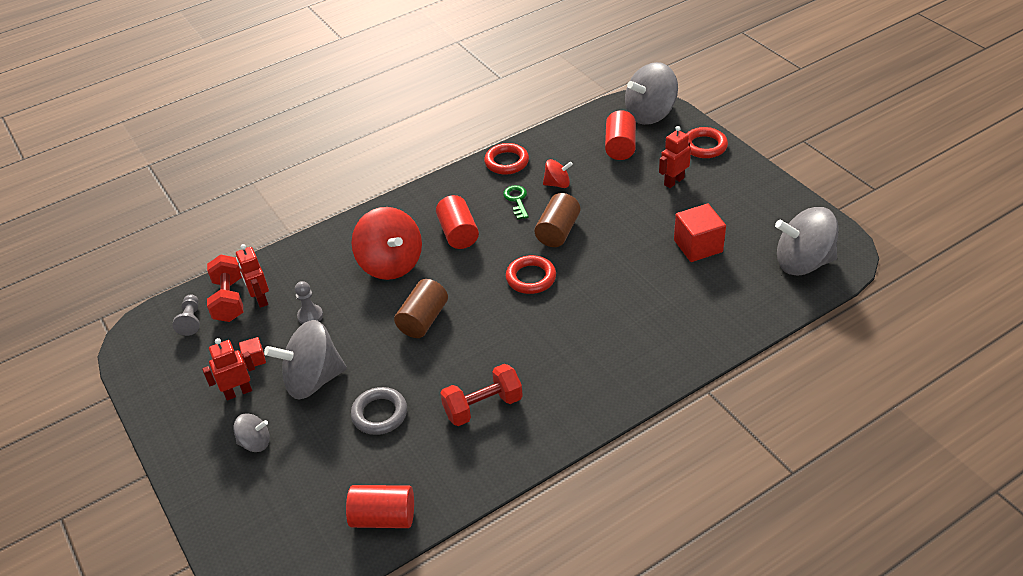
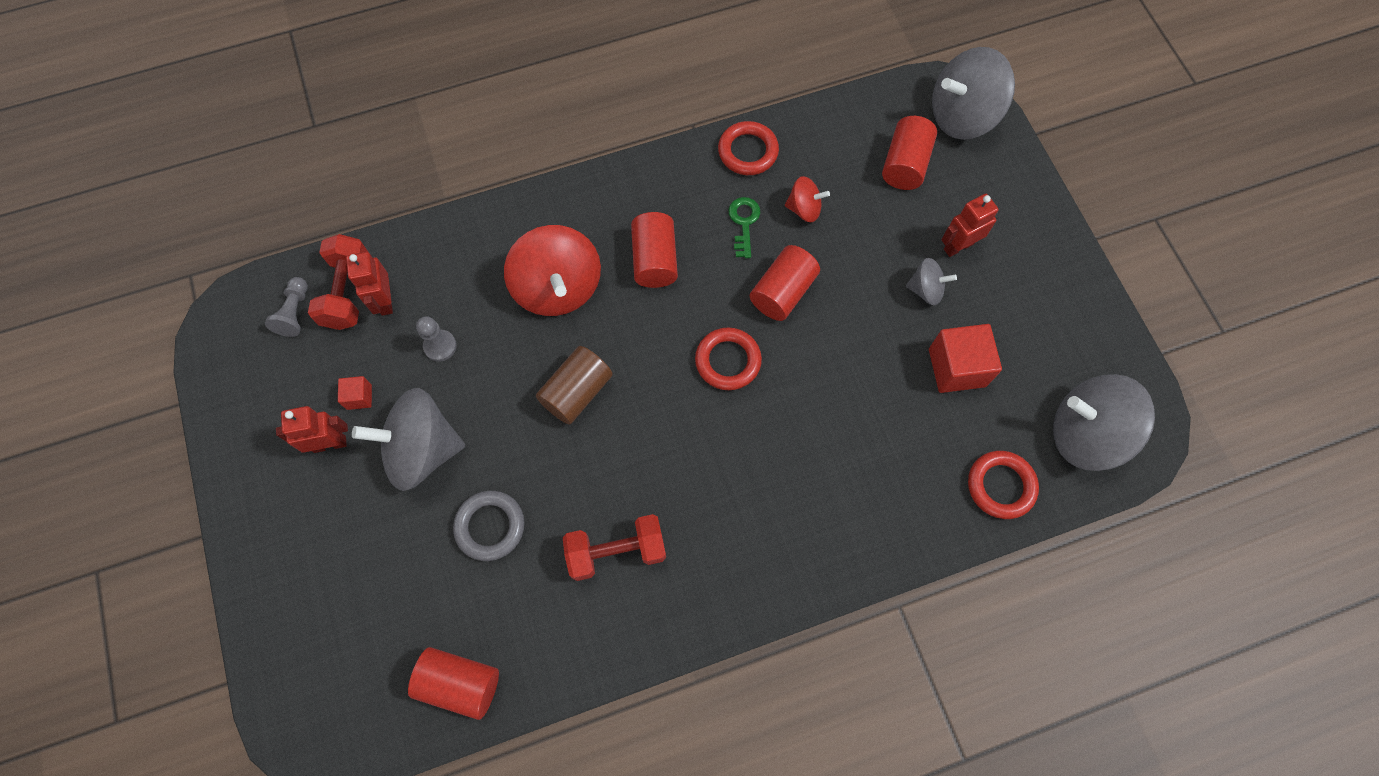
camera: 10 degrees right, 25 degrees up
(255, 442) = (335, 527): grey spinning top -> grey spinning top (925, 290)
(558, 231) = (782, 292): brown cylinder -> red cylinder
(704, 146) = (1018, 194): red ring -> red ring (1000, 486)

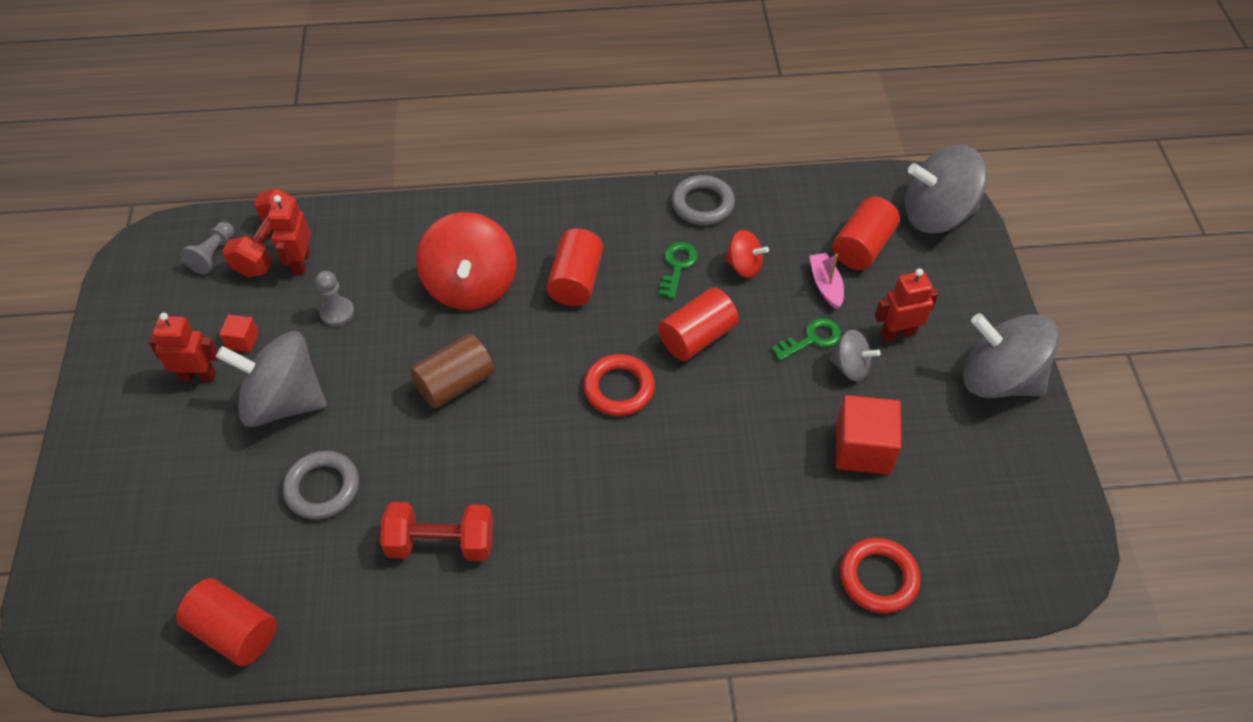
camera: 15 degrees right, 15 degrees down
(748, 151) = (703, 204): red ring -> grey ring
(882, 211) = (825, 285): none -> pink boat
(884, 270) = (812, 339): none -> green key
(1085, 434) = (990, 547): grey spinning top -> grey spinning top (998, 379)

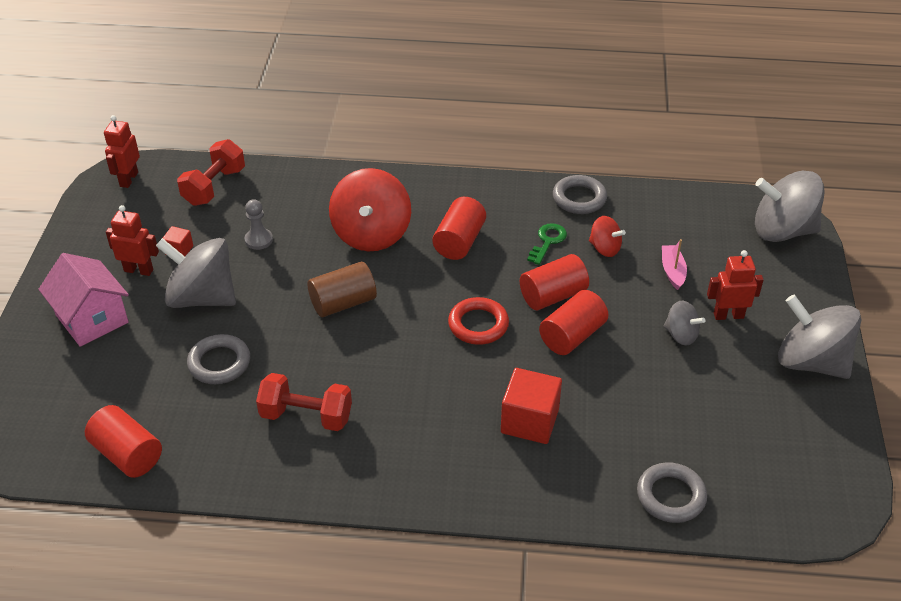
camera: 10 degrees right, 10 degrees down
(153, 452) = (92, 319): none -> pink house
(213, 255) = (169, 186): grey pawn -> none
(301, 262) = (237, 200): red robot -> red robot (128, 179)
(812, 339) = (651, 310): green key -> none
(862, 247) = (711, 247): red cylinder -> red cylinder (572, 336)
(863, 449) = (678, 397): red cube -> red cube (529, 421)
(878, 578) = (671, 496): red ring -> grey ring

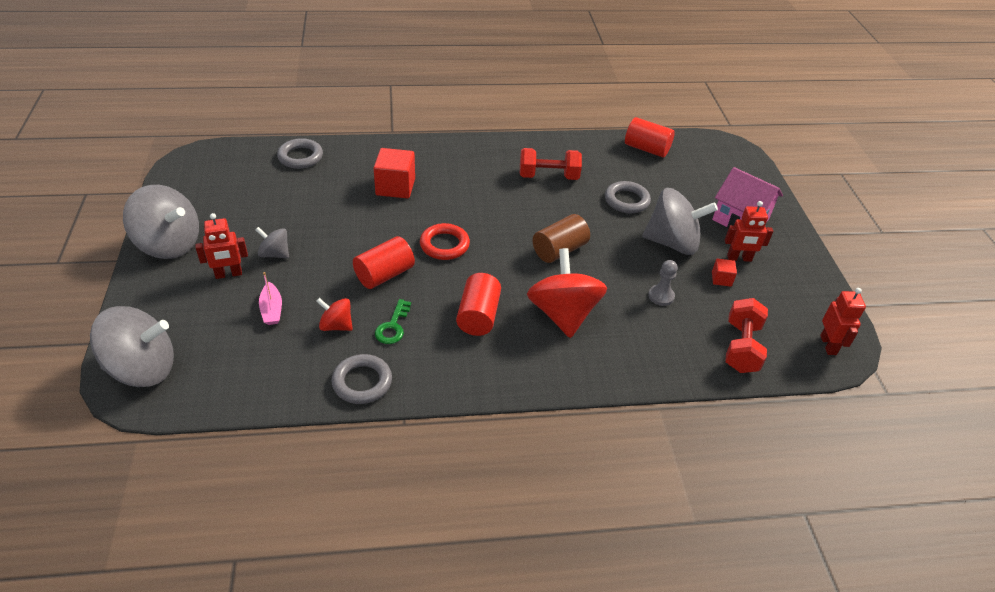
camera: 165 degrees right, 0 degrees up
(572, 336) = (366, 244): red cylinder -> none

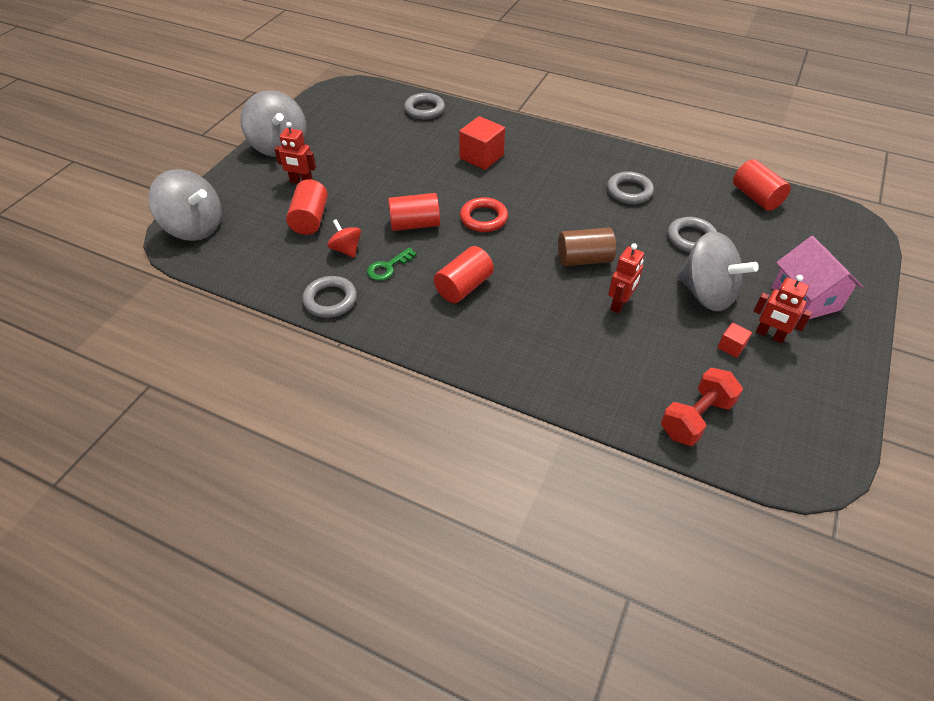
camera: 35 degrees right, 5 degrees up
(272, 309) = (310, 219): pink boat -> red cylinder
(275, 254) = (345, 178): grey spinning top -> none
(548, 176) = (629, 191): red dumbbell -> grey ring
(563, 314) = (540, 315): red spinning top -> none
(661, 296) = (650, 337): grey pawn -> none
(828, 345) = (801, 459): red robot -> red robot (620, 304)

